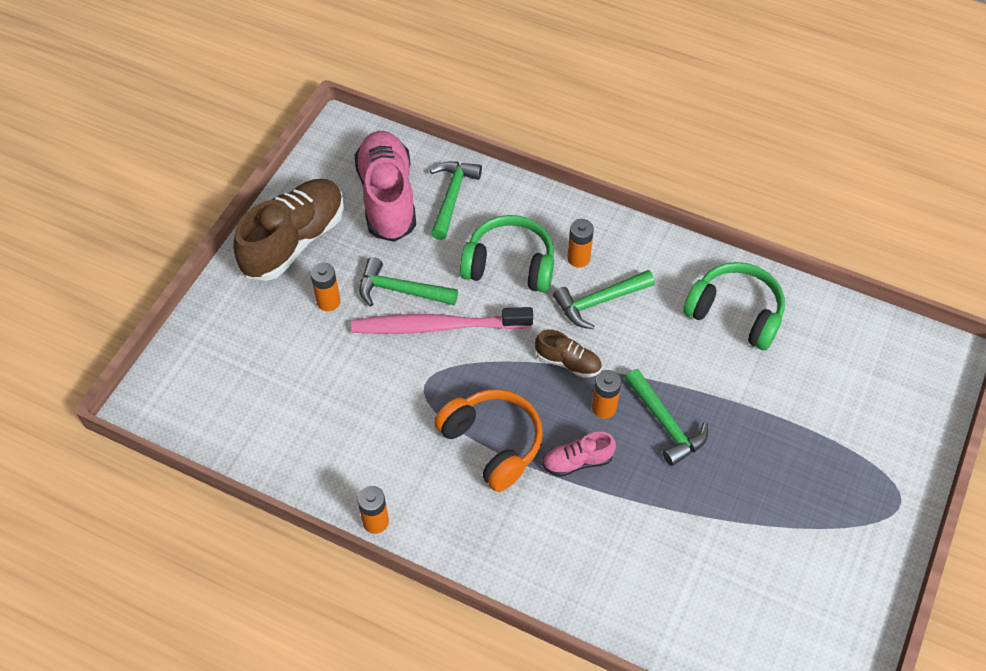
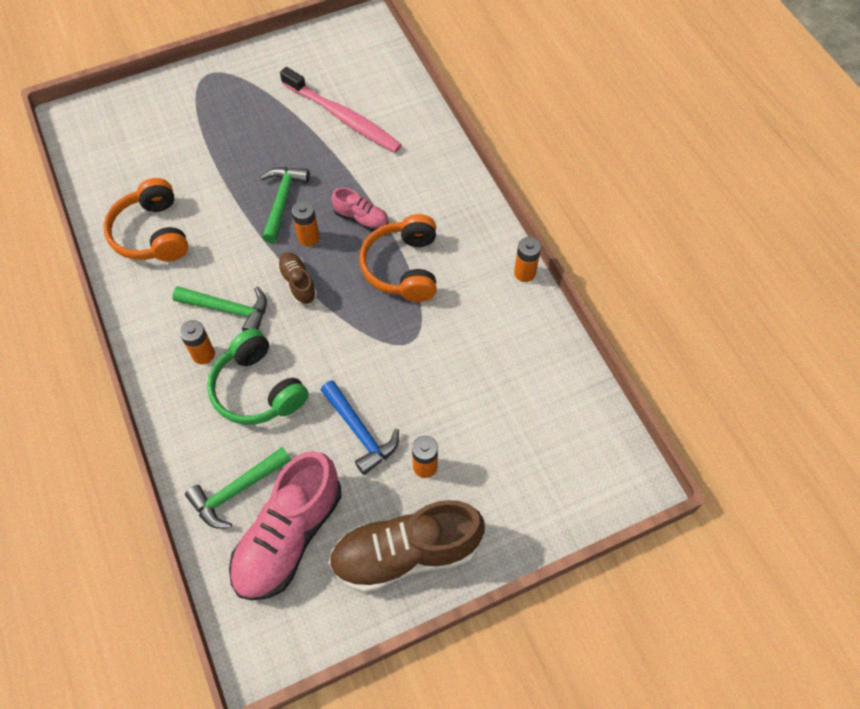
camera: 140 degrees left, 5 degrees up
(400, 290) = (360, 432): green hammer -> blue hammer
(437, 326) = (360, 379): pink toothbrush -> pink toothbrush (343, 117)
(735, 313) = (152, 233): green headphones -> orange headphones

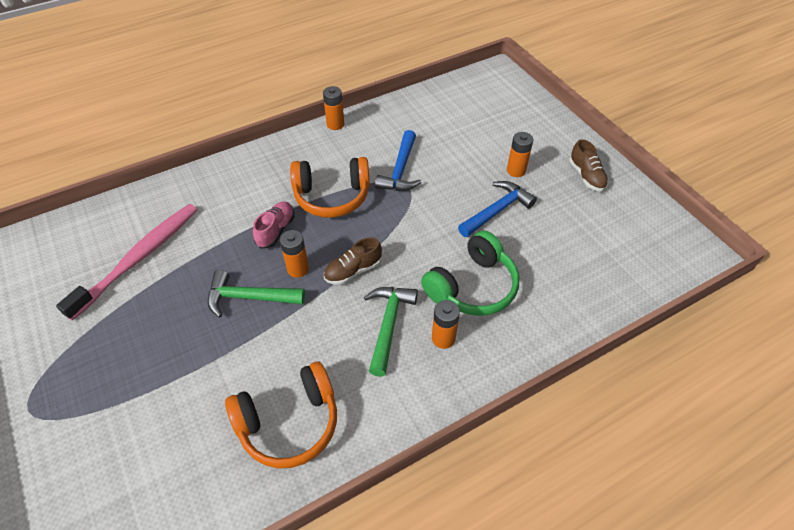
camera: 95 degrees left, 10 degrees down
(236, 491) = (574, 287): green hammer -> none
(289, 535) = (599, 246): pink shoe -> none
(406, 553) = (586, 176): brown shoe -> brown shoe, size x0.48
(438, 336) = (400, 170): none -> blue hammer

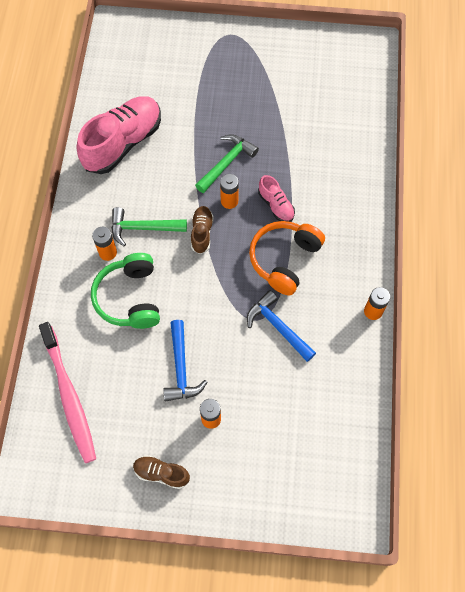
camera: 125 degrees right, 15 degrees up
(139, 258) = (309, 117): pink toothbrush -> pink toothbrush (69, 396)
(289, 423) = (123, 143): orange headphones -> pink shoe
(388, 325) = (143, 228): green hammer -> green hammer turned 135 degrees clockwise

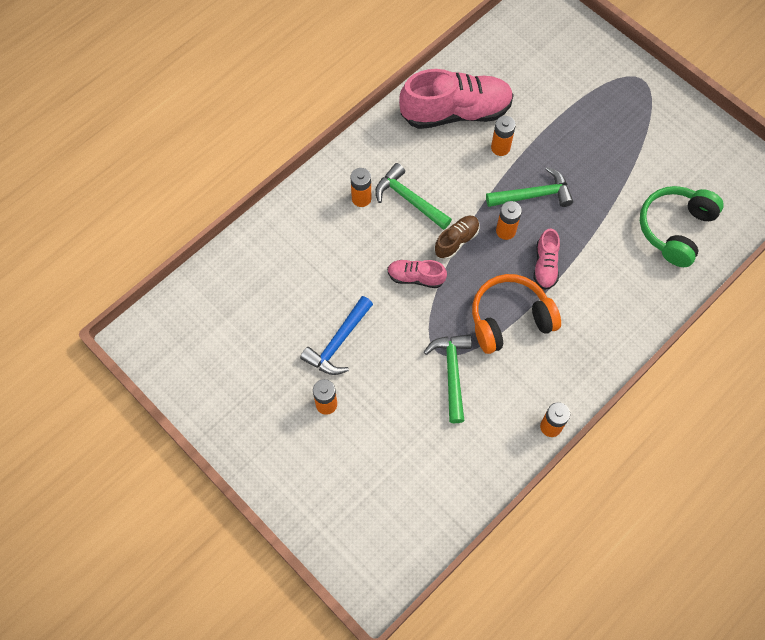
camera: 40 degrees right, 0 degrees up
(69, 396) = (229, 294): pink toothbrush -> none
(130, 298) = (347, 251): green headphones -> green headphones (675, 229)
(161, 473) = (248, 415): brown shoe -> none
(176, 146) = (500, 148): none -> orange battery
(196, 279) = (416, 277): none -> pink shoe
(278, 326) = (452, 373): blue hammer -> green hammer

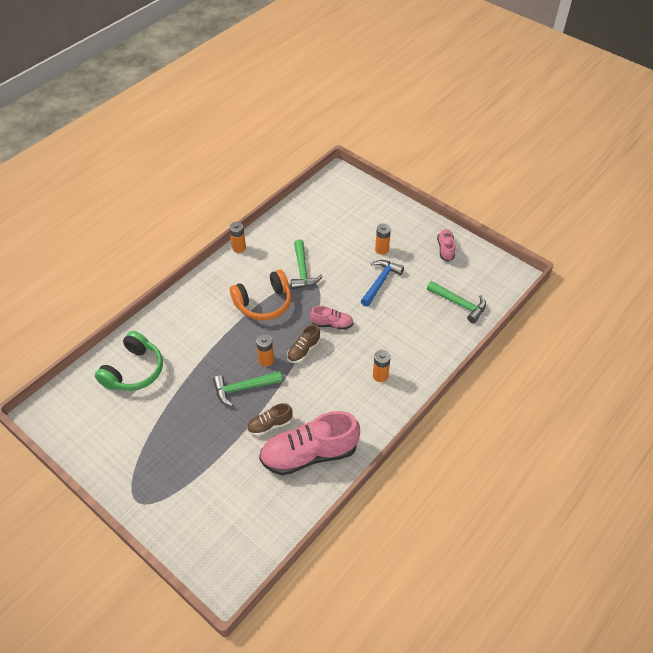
camera: 175 degrees right, 15 degrees down
(409, 199) = (342, 378): green hammer -> green hammer (459, 304)
(500, 148) = (270, 425): orange battery -> brown shoe
(545, 265) = (237, 338): pink shoe -> pink shoe (445, 249)

